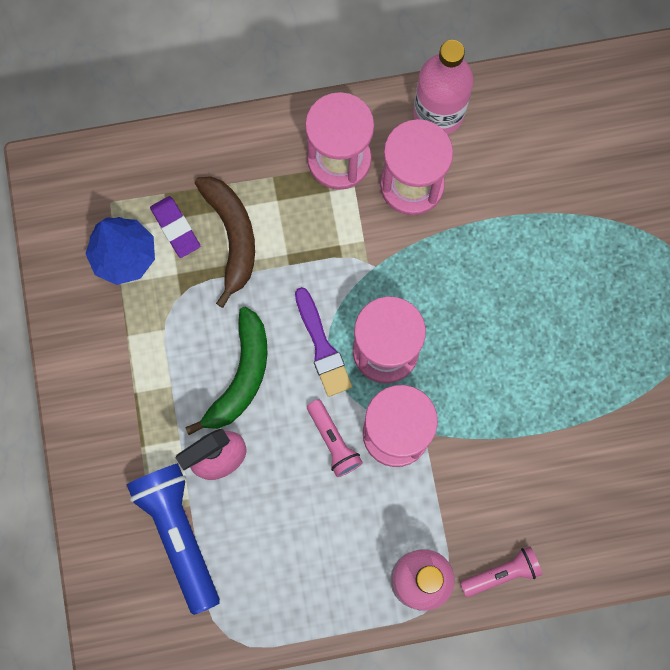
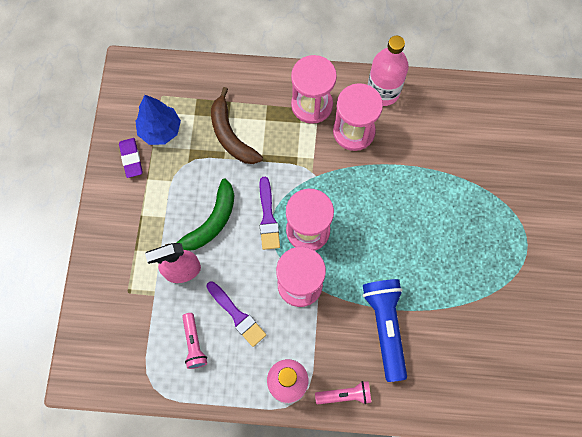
camera: 15 degrees right, 5 degrees down
(175, 228) = (197, 121): purple eraser -> purple eraser (131, 159)
(179, 534) = (141, 312): blue flashlight -> blue flashlight (385, 327)
(232, 237) = (231, 135): brown banana -> brown banana turned 150 degrees clockwise
(318, 502) = (237, 315): none -> purple brush
(333, 441) = (258, 279): pink flashlight -> pink flashlight (194, 343)

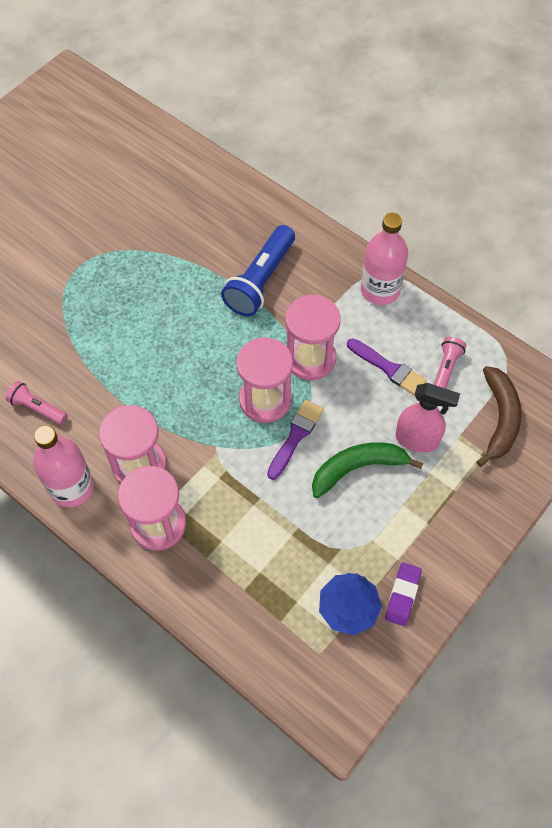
camera: 145 degrees left, 10 degrees down
(231, 135) = (272, 548): brown banana -> brown banana (500, 419)
(237, 315) = (388, 368): purple brush -> purple brush turned 135 degrees clockwise
(345, 395) = (336, 255): pink flashlight -> pink flashlight (37, 408)

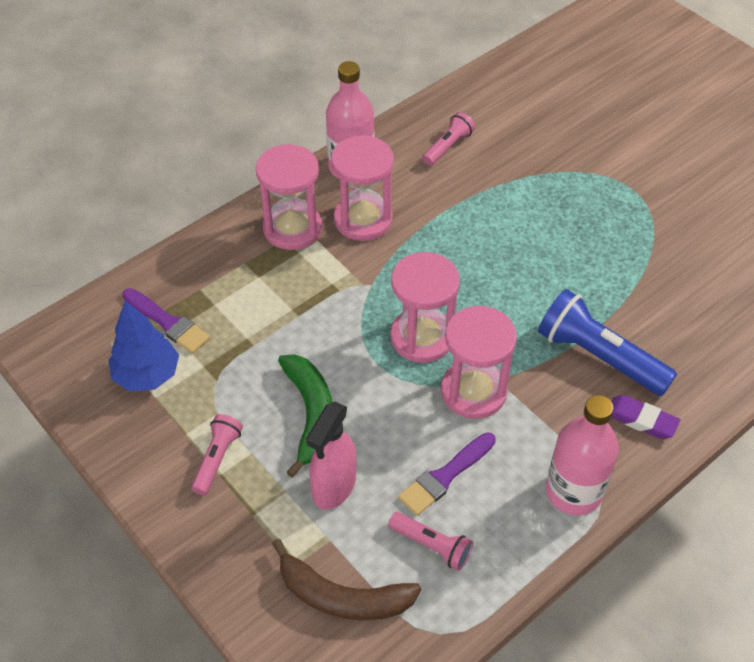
camera: 100 degrees right, 10 degrees down
(295, 436) = (367, 359): purple brush -> purple brush (168, 323)
(402, 595) = (143, 429): purple eraser -> purple eraser (641, 420)
(415, 529) = (217, 459): none -> pink flashlight

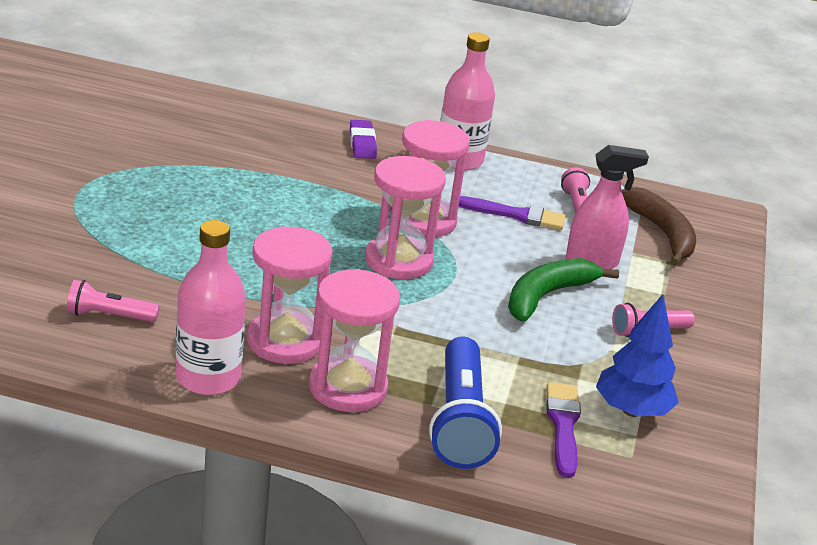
camera: 130 degrees left, 20 degrees down
(599, 357) = (319, 170): blue flashlight -> blue flashlight (460, 420)

